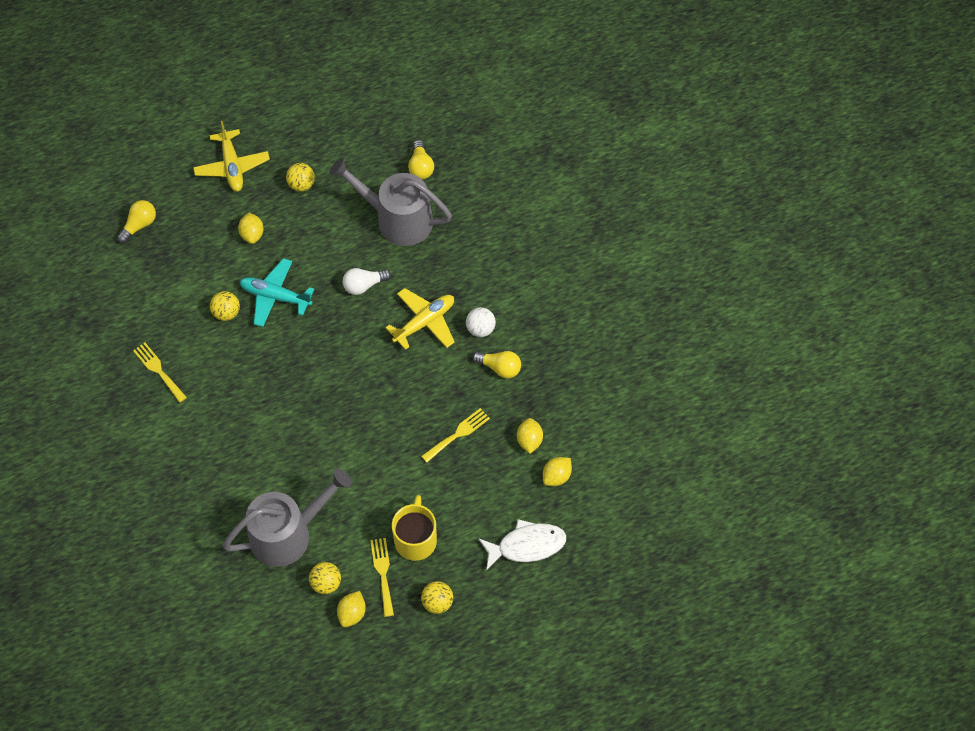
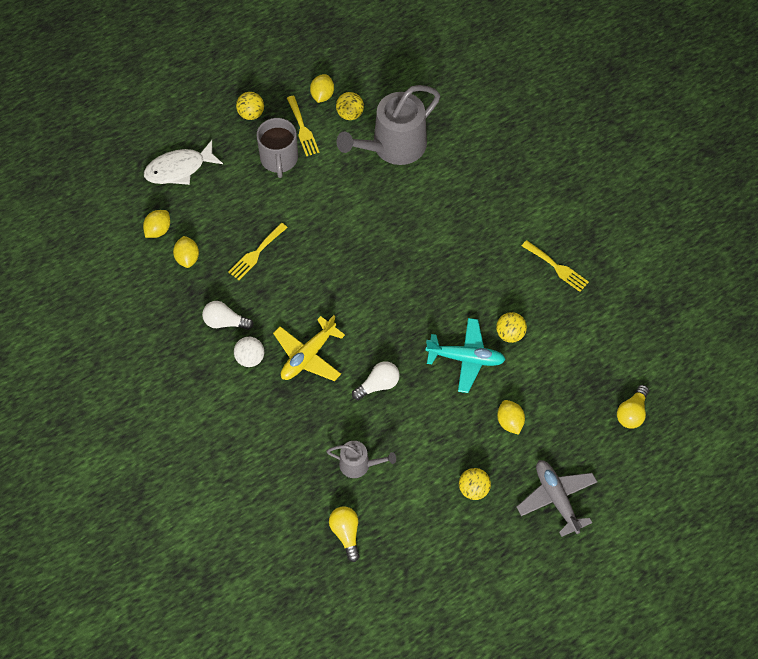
camera: 170 degrees right, 0 degrees up
(232, 166) = (556, 498): yellow plane -> grey plane
(397, 219) = (358, 464): grey watering can -> grey watering can, size x0.50
(415, 539) = (279, 159): yellow mug -> grey mug
(500, 368) = (225, 322): yellow light bulb -> white light bulb

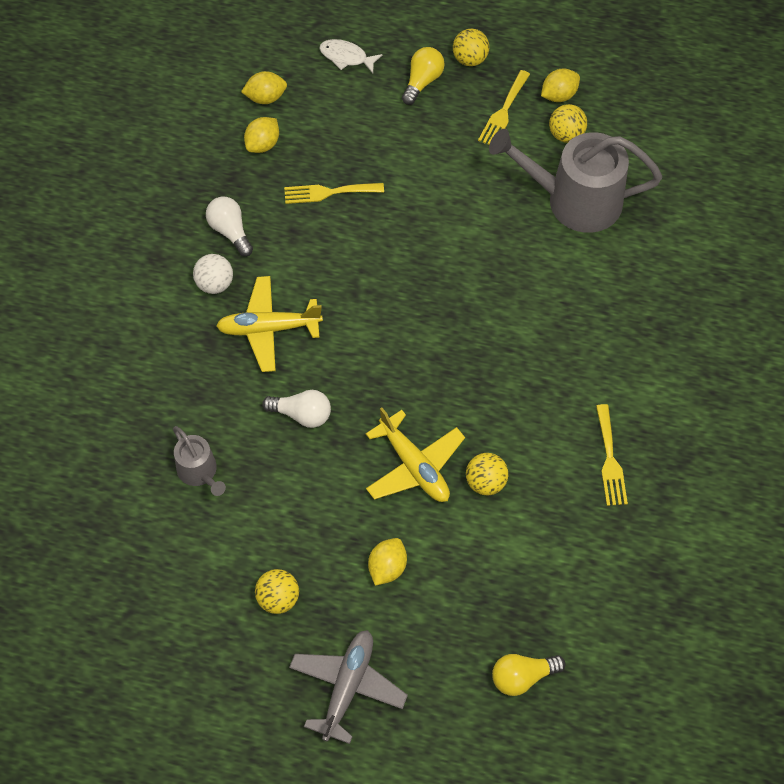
camera: 45 degrees right, 0 degrees up
(179, 169) = (346, 57): white fish -> white fish, size x0.63
(279, 159) = (449, 122): grey mug -> none
(346, 533) = (116, 524): yellow light bulb -> yellow light bulb (422, 81)
(466, 358) = (414, 466): turquoise plane -> yellow plane

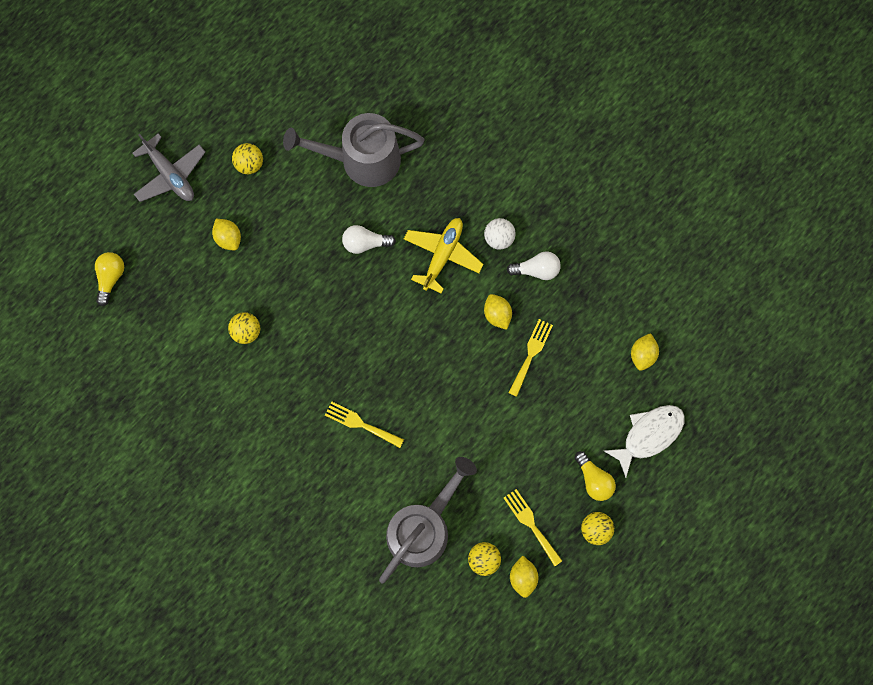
camera: 120 degrees right, 15 degrees up
(199, 472) = (363, 160): grey watering can -> grey watering can, size x1.99
(263, 144) = (600, 330): yellow lemon -> yellow lemon (497, 314)
(302, 414) = (365, 243): white light bulb -> white light bulb turned 45 degrees clockwise
(346, 57) = (649, 435): white fish -> white fish, size x1.60
(414, 466) = (285, 293): yellow plane -> none
(610, 460) = (212, 421): yellow fork -> yellow fork (360, 424)

